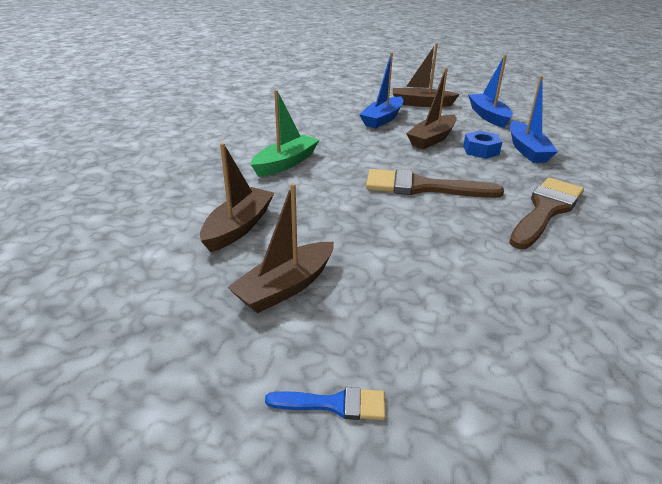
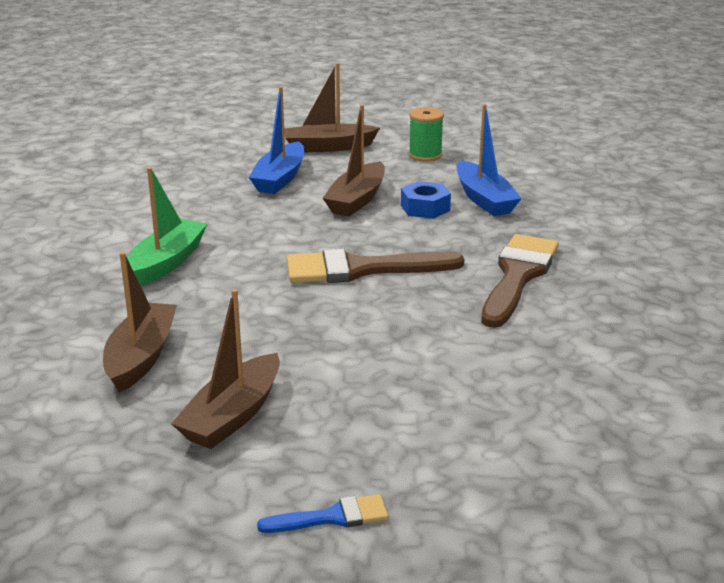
camera: 15 degrees left, 5 degrees down
(488, 116) = (425, 155): blue boat -> green spool

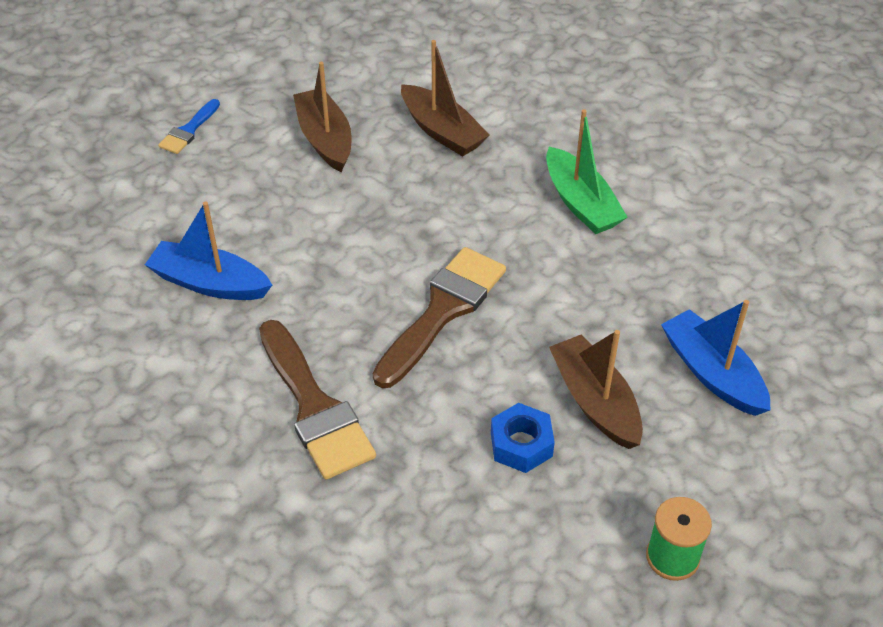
camera: 130 degrees right, 20 degrees up
(328, 147) = (782, 475): brown boat -> none
(484, 199) = (492, 514): blue boat -> blue boat (209, 283)

